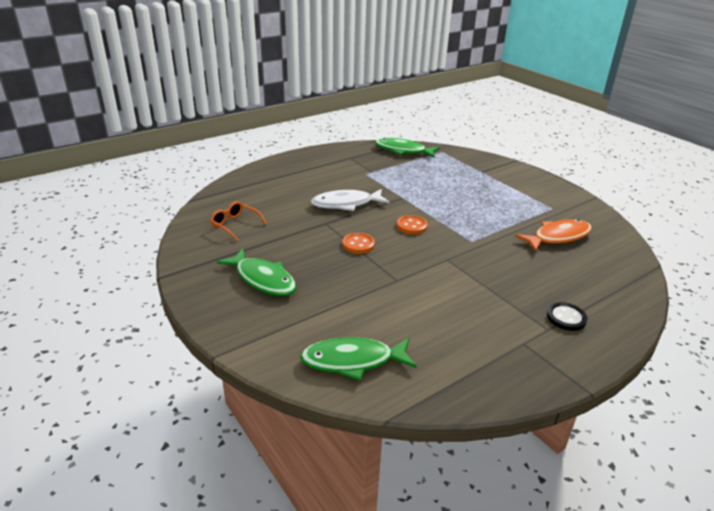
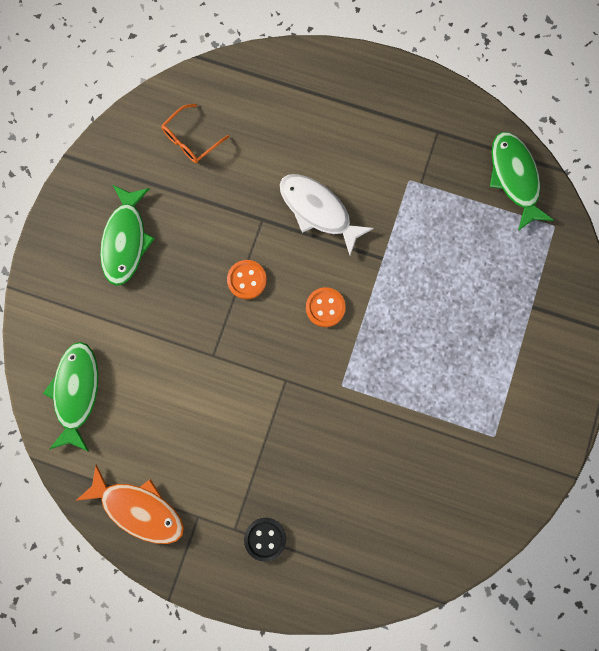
camera: 55 degrees right, 45 degrees up
(235, 225) = (191, 140): orange glasses -> orange glasses turned 135 degrees counterclockwise
(353, 361) = (76, 392): green fish -> green fish turned 45 degrees clockwise
(558, 237) = (423, 471): orange fish -> orange fish (138, 509)

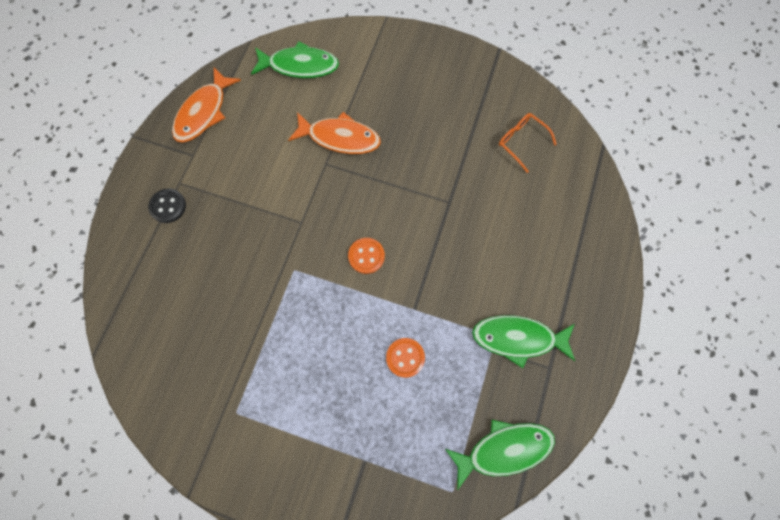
camera: 90 degrees right, 5 degrees down
(125, 240) = (426, 95): green fish -> green fish (518, 338)
(179, 340) = (340, 138): none -> orange fish
(247, 280) = (392, 189): orange button -> orange button (405, 357)
(318, 211) = (459, 250): white fish -> none

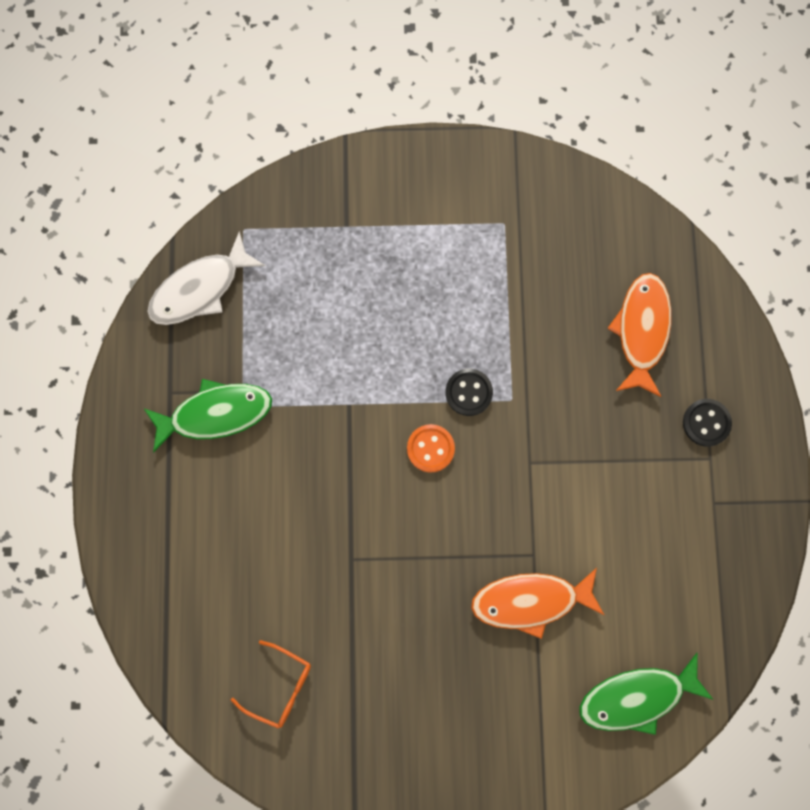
camera: 160 degrees right, 5 degrees up
(204, 112) = (733, 571): orange fish -> orange fish (642, 331)
(322, 286) = (468, 392): none -> black button
(405, 357) = (340, 345): orange button -> none
(504, 449) = (200, 288): green fish -> white fish

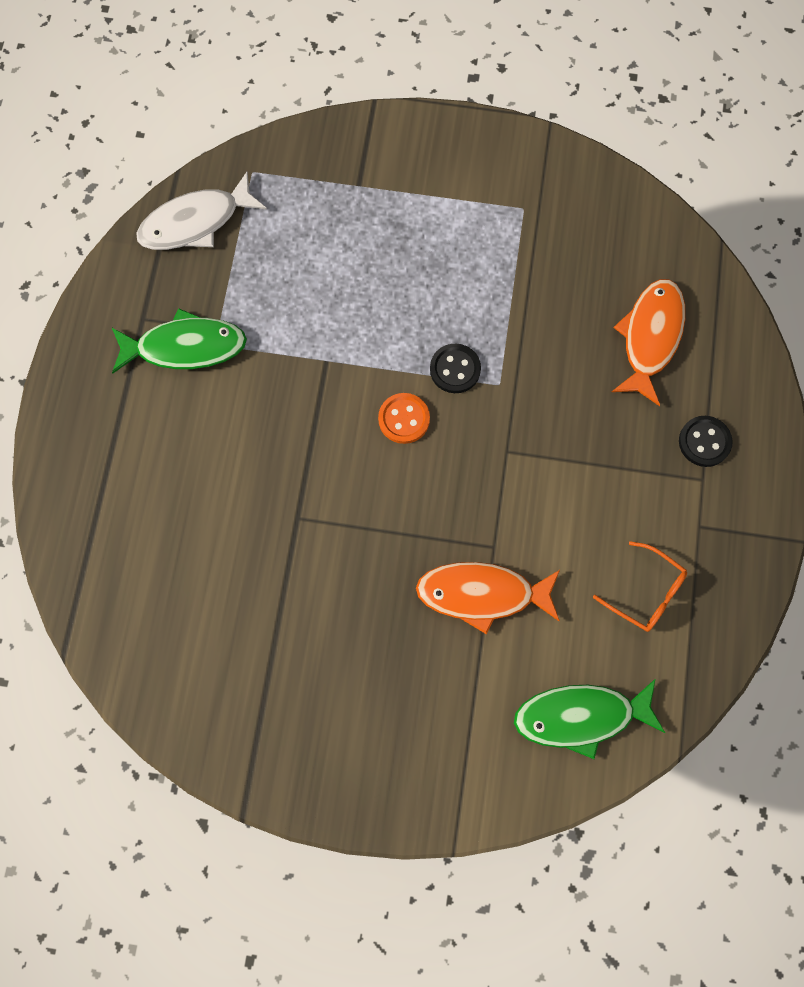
camera: 10 degrees right, 5 degrees down
(280, 687) = (195, 637): orange glasses -> orange glasses (646, 593)

